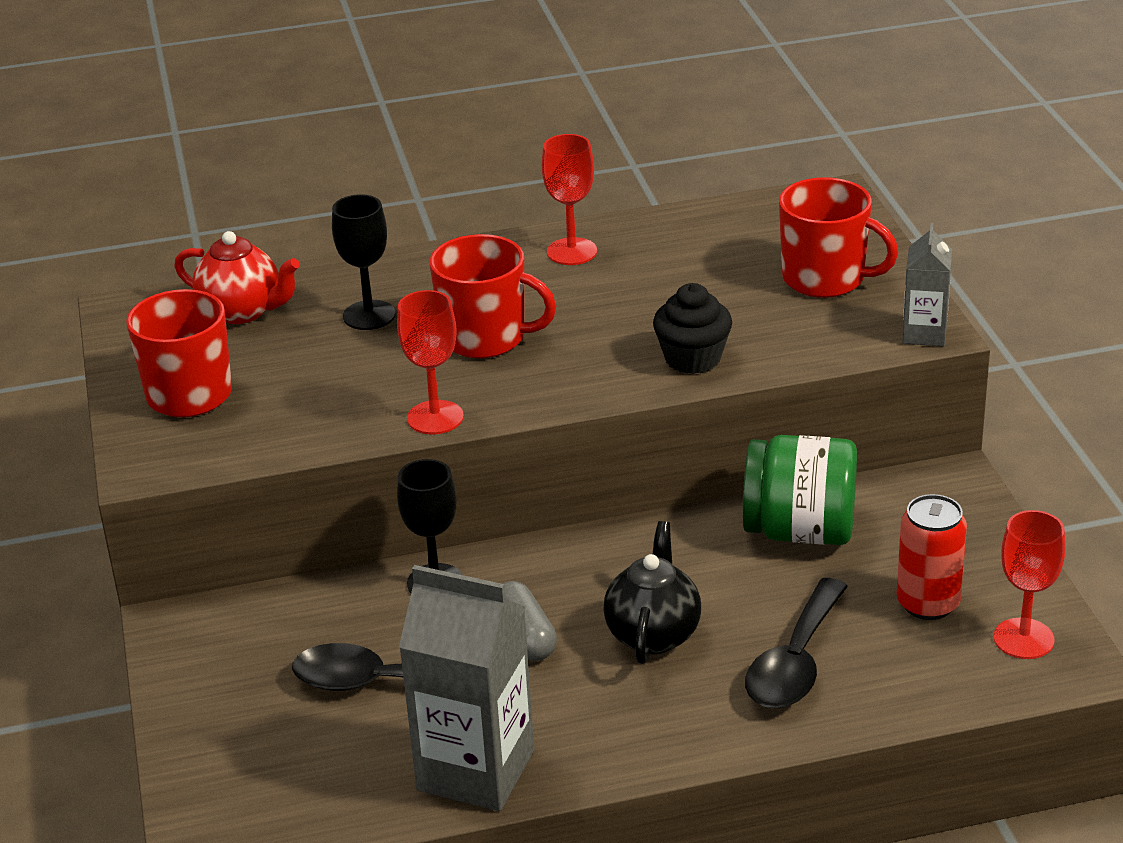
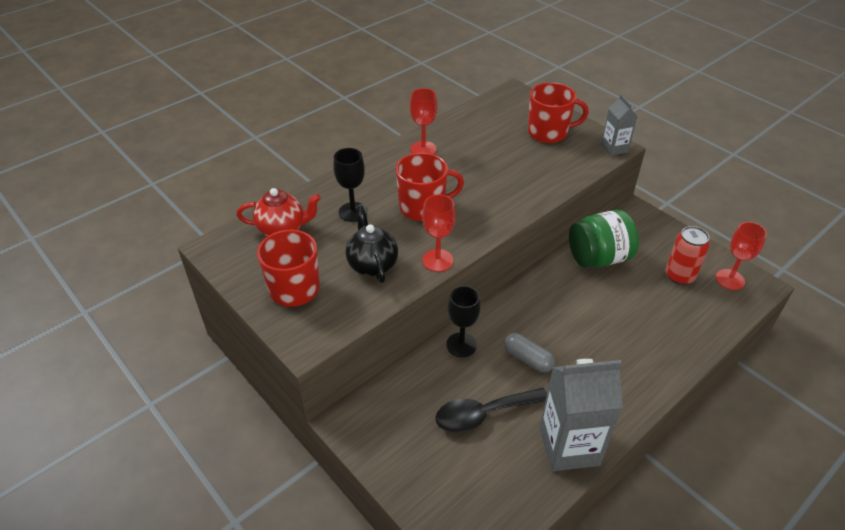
camera: 30 degrees left, 10 degrees up
(653, 634) = (583, 335): black teapot -> black teapot (372, 265)
(692, 358) = (529, 190): black cupcake -> none
(795, 662) = (654, 326): black spoon -> none

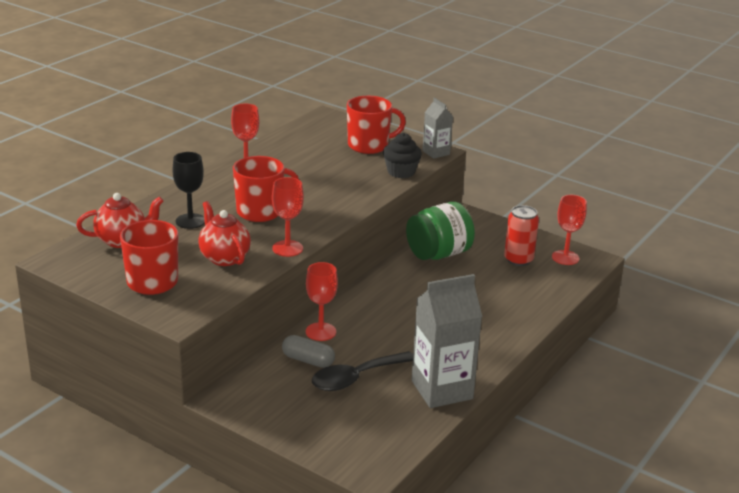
camera: 15 degrees left, 15 degrees down
(372, 265) = (224, 258): black teapot -> red teapot
(461, 345) = (320, 332): black goblet -> red goblet
(528, 359) = (388, 334): grey capsule -> grey capsule (308, 360)
(574, 170) = (401, 172): none -> black cupcake

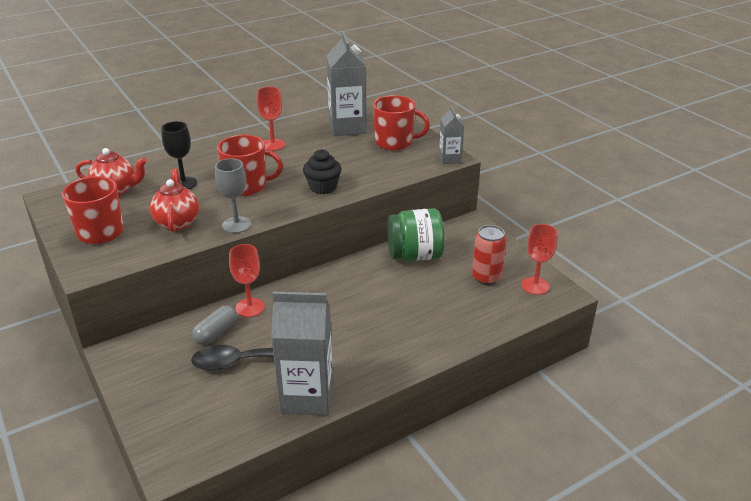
camera: 25 degrees right, 5 degrees up
(287, 248) = (236, 225): red goblet -> grey goblet
(307, 138) = (347, 127): none -> grey carton
(308, 360) = (216, 333): grey capsule -> grey capsule turned 75 degrees clockwise
(401, 172) = (401, 172): black cupcake -> black cupcake (323, 187)

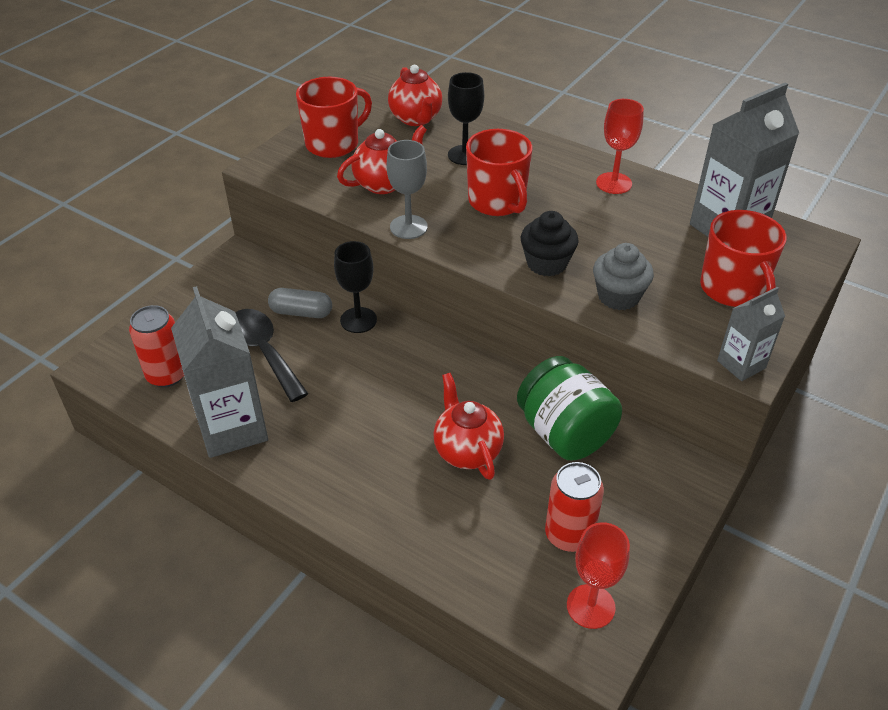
camera: 65 degrees right, 10 degrees up
(220, 423) = (167, 375): none -> red can
(250, 307) = (358, 320): red goblet -> black goblet
(371, 174) = (618, 296): none -> grey cupcake
(403, 295) = (467, 451): none -> red teapot

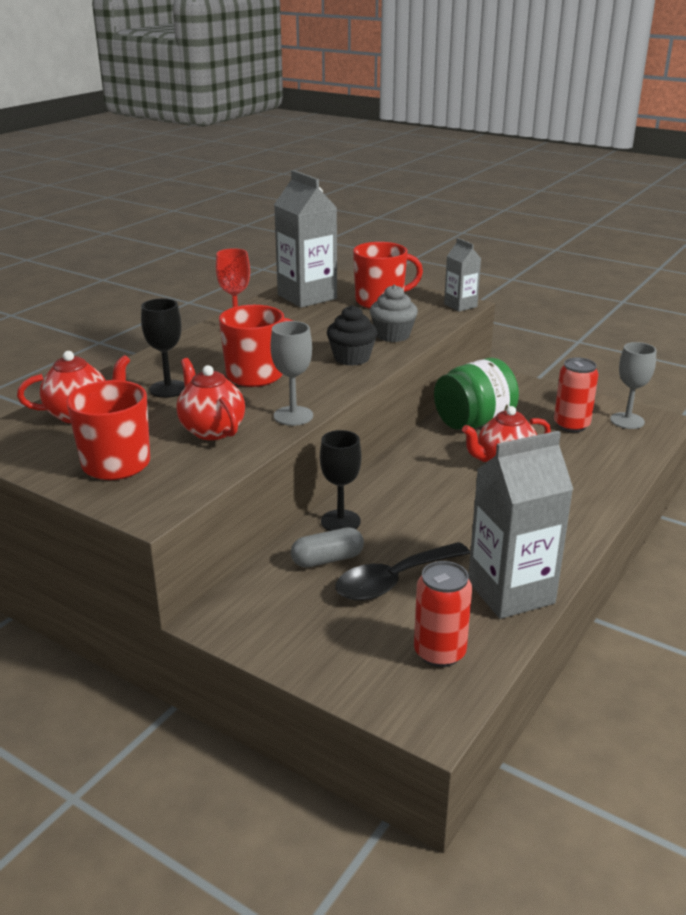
camera: 90 degrees left, 15 degrees down
(301, 312) = (327, 559): grey capsule -> grey capsule turned 60 degrees clockwise
(590, 606) = (627, 421): red goblet -> grey goblet

